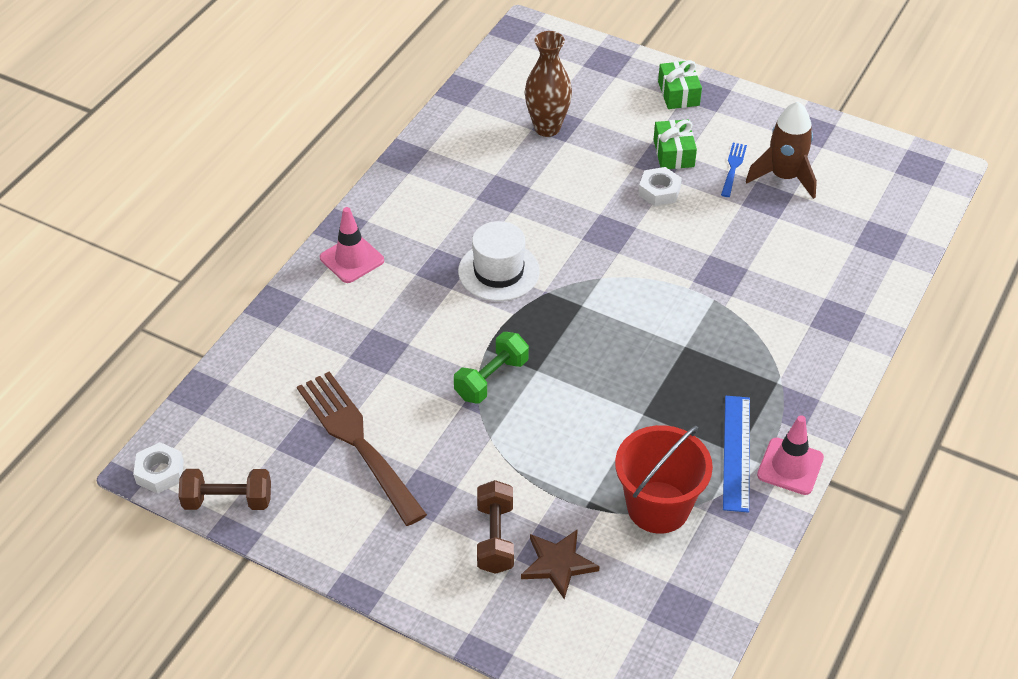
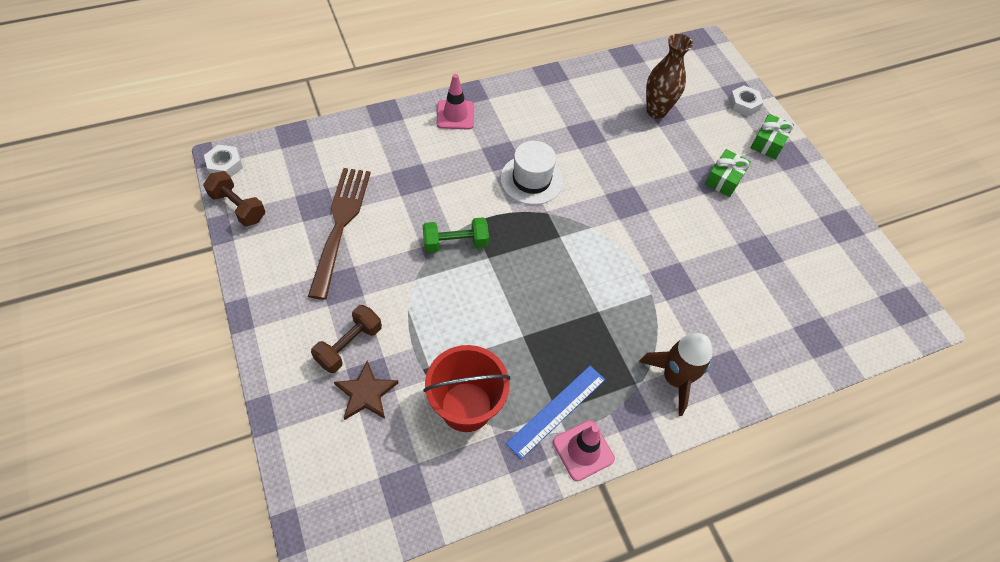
camera: 35 degrees right, 10 degrees up
(659, 191) = (688, 197): white nut -> white nut (743, 104)
(733, 167) = (757, 215): blue fork -> none
(784, 177) = (788, 245): brown rocket -> brown rocket (674, 379)

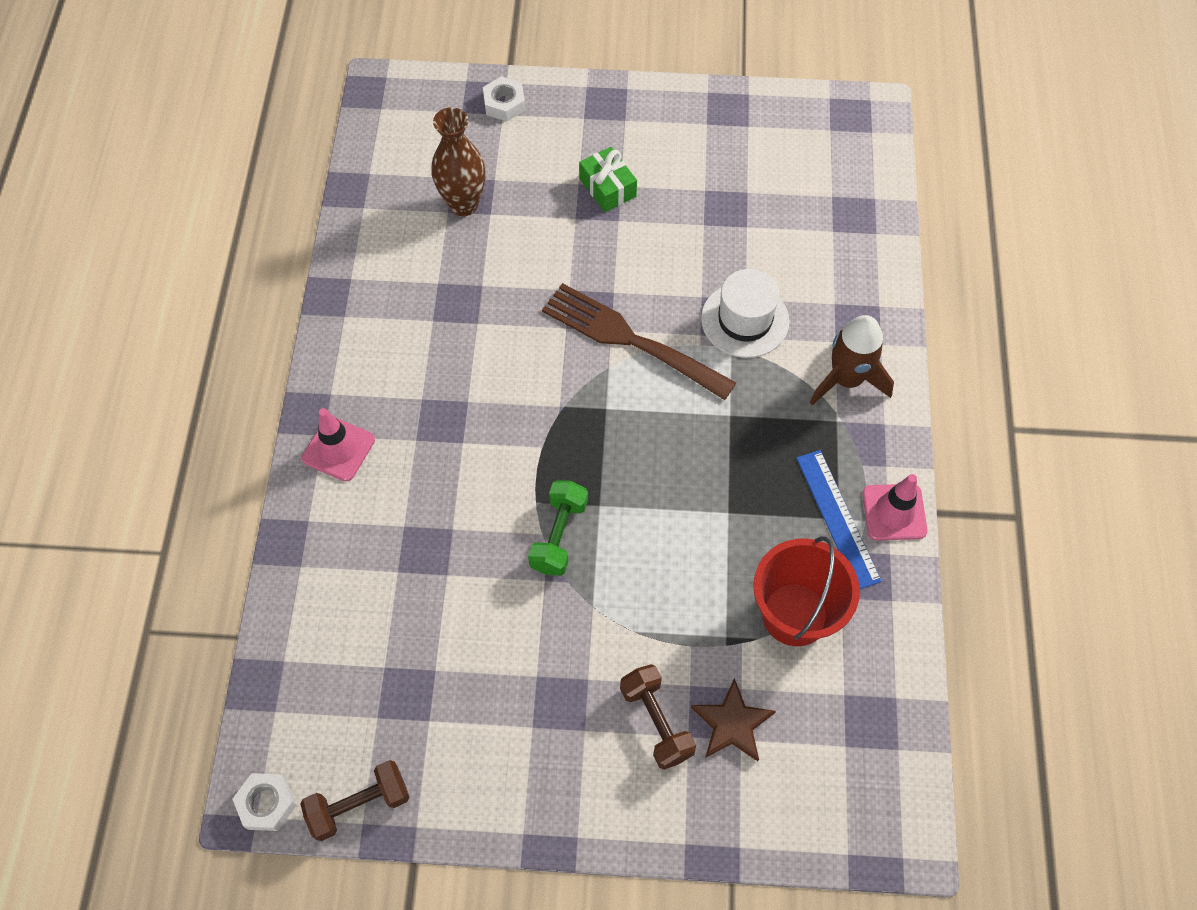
camera: 60 degrees left, 5 degrees up
(340, 225) = (460, 671): brown fork -> brown fork (630, 340)
(531, 179) = (501, 401): white hat -> white hat (745, 320)
(768, 143) = (577, 112): green gift -> none

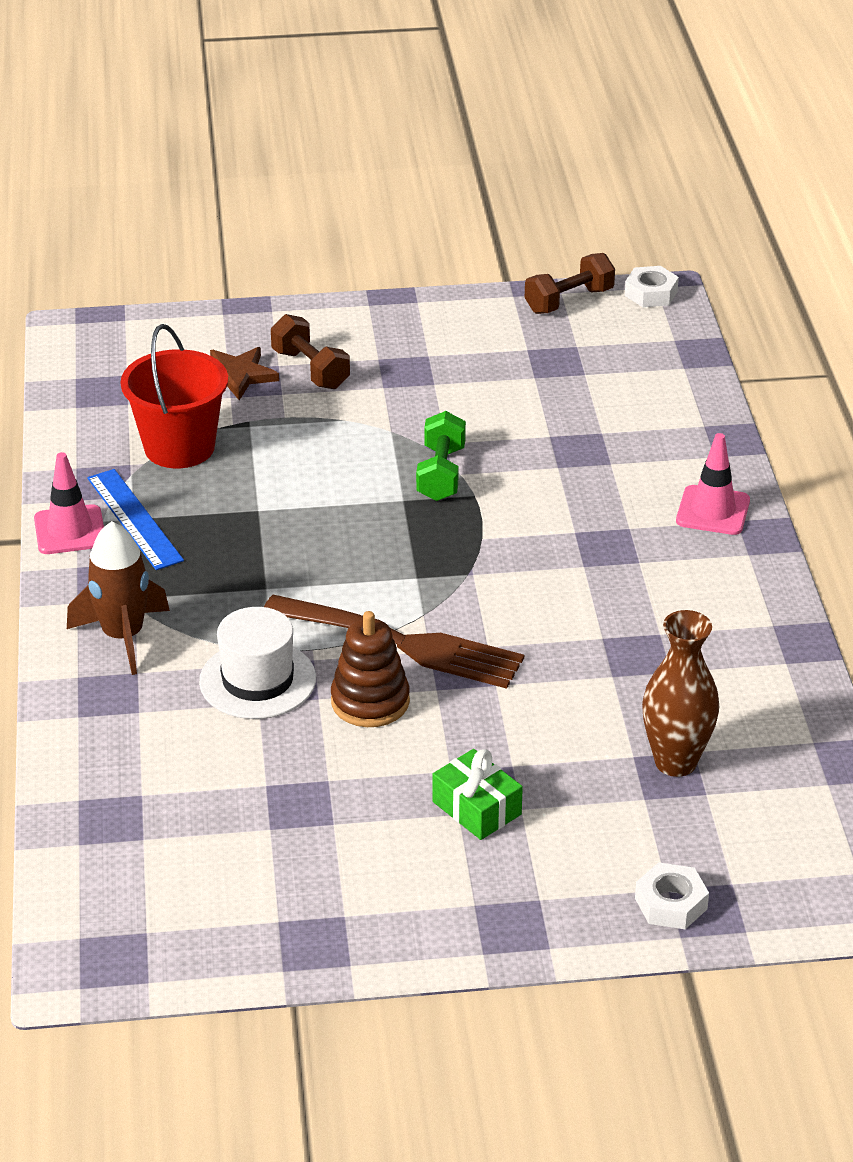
camera: 170 degrees right, 25 degrees down
(664, 287) = (370, 701): none -> brown stacking toy

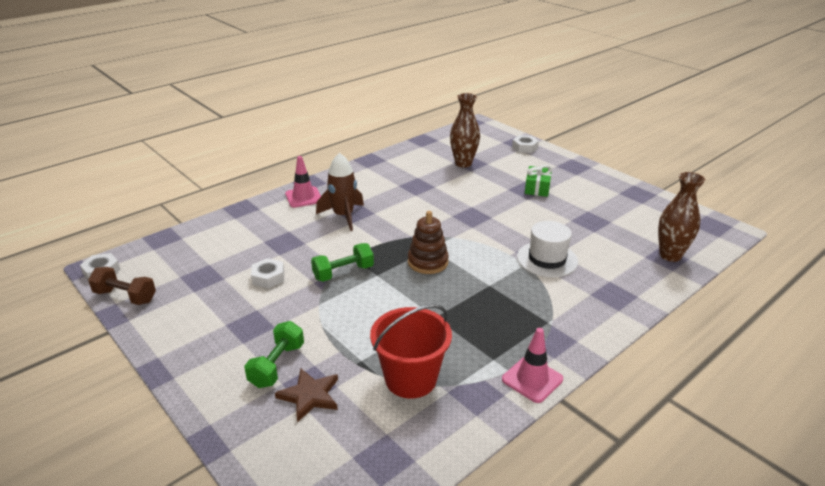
camera: 125 degrees left, 5 degrees down
(110, 827) = (670, 255): none -> brown vase
(123, 637) = (577, 311): brown rocket -> brown rocket (343, 216)
(134, 519) = (493, 359): blue ruler -> none
(310, 369) = (277, 365): brown dumbbell -> green dumbbell
(370, 701) = (519, 228): brown stacking toy -> brown stacking toy (428, 262)
(402, 643) = (476, 234): brown fork -> none
(498, 411) = (268, 277): none -> white nut

